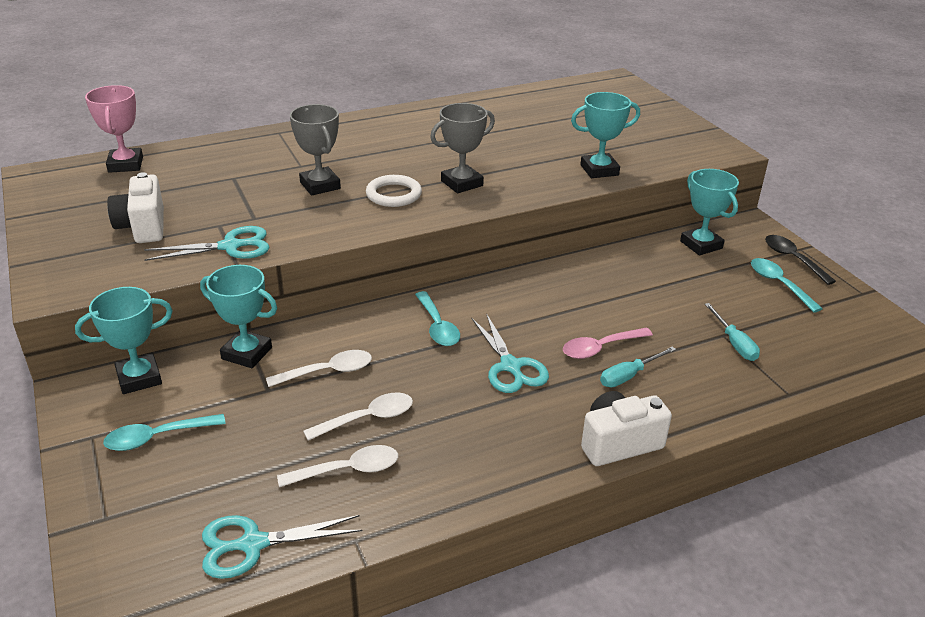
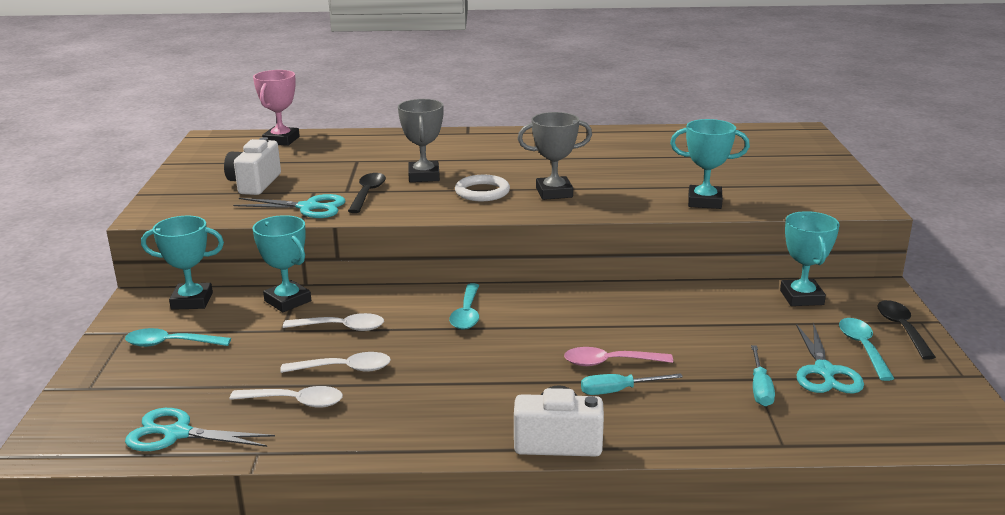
camera: 25 degrees right, 10 degrees down
(279, 217) = (368, 193): none -> black spoon
(510, 366) = (507, 358): turquoise scissors -> turquoise scissors (824, 371)

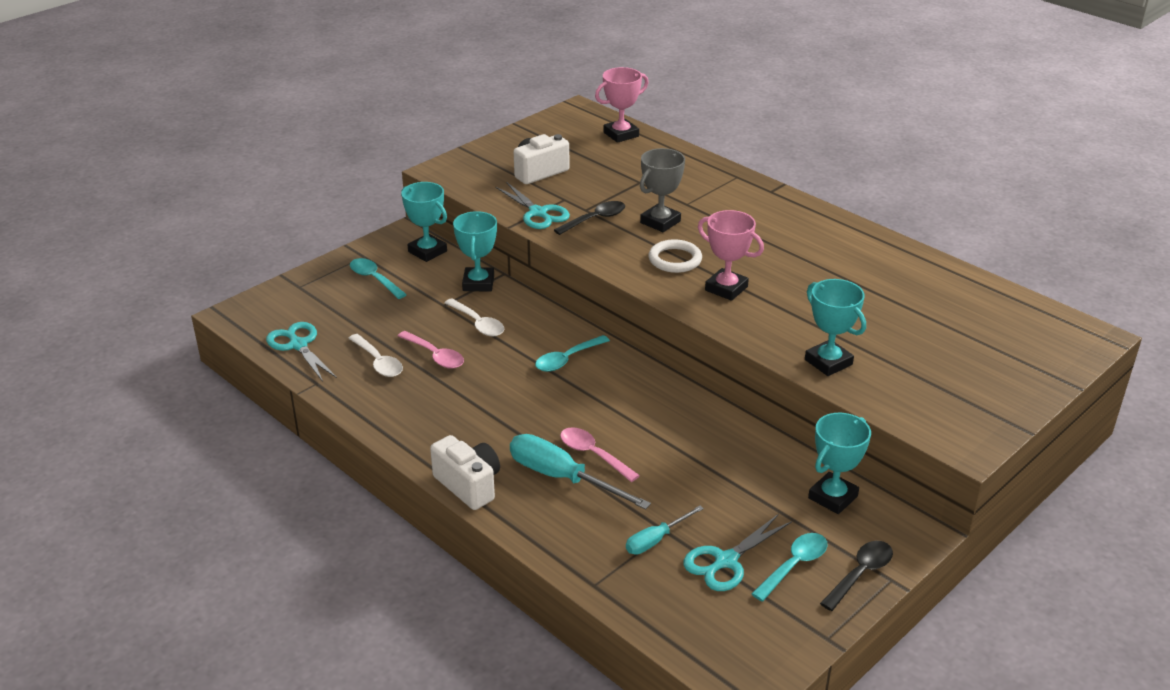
camera: 45 degrees right, 10 degrees up
(344, 369) = (435, 356): white spoon -> pink spoon
(554, 193) = (726, 288): grey trophy -> pink trophy
(618, 391) = (562, 478): turquoise screwdriver -> turquoise screwdriver, size x1.77

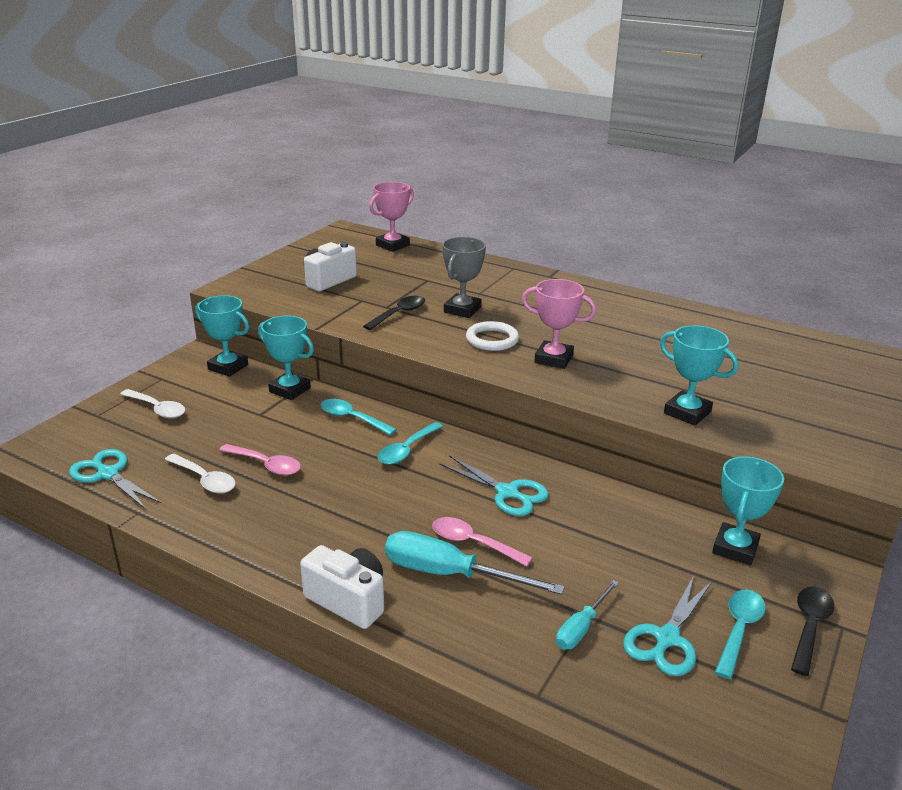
camera: 15 degrees left, 5 degrees down
(374, 279) = (178, 398): turquoise spoon -> turquoise spoon (352, 418)
(478, 283) = (290, 390): turquoise trophy -> turquoise trophy turned 45 degrees counterclockwise
(478, 324) = (302, 427): white spoon -> white spoon (157, 409)
(538, 213) = (340, 314): turquoise scissors -> turquoise scissors (507, 492)

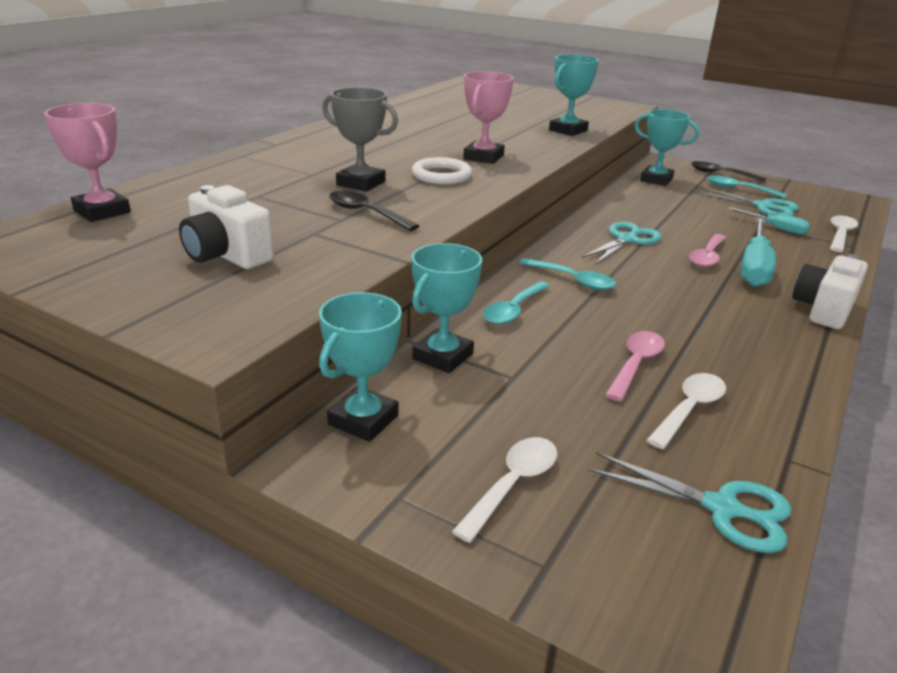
camera: 90 degrees left, 0 degrees up
(108, 474) = (722, 508): turquoise scissors -> turquoise scissors turned 105 degrees counterclockwise
(578, 696) = (840, 235): none -> white spoon

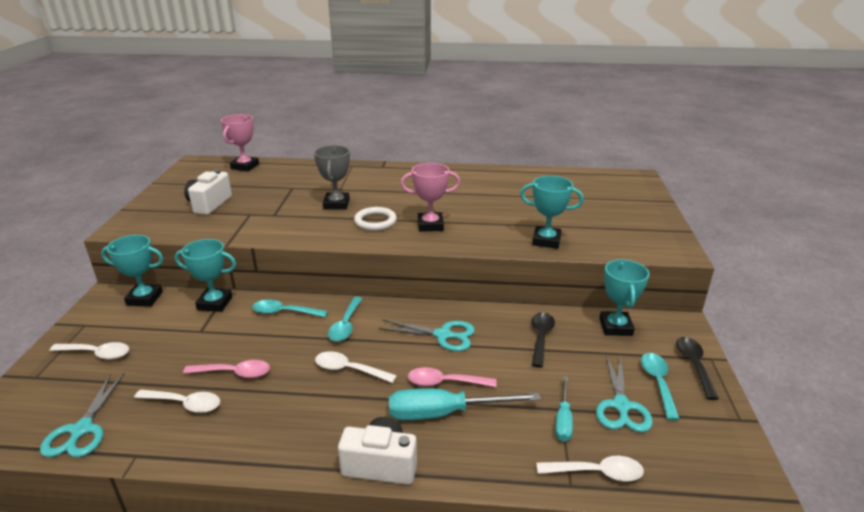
camera: 65 degrees right, 0 degrees up
(366, 213) = (289, 218): black spoon -> black spoon (541, 337)
(664, 295) = (349, 369): none -> white spoon

